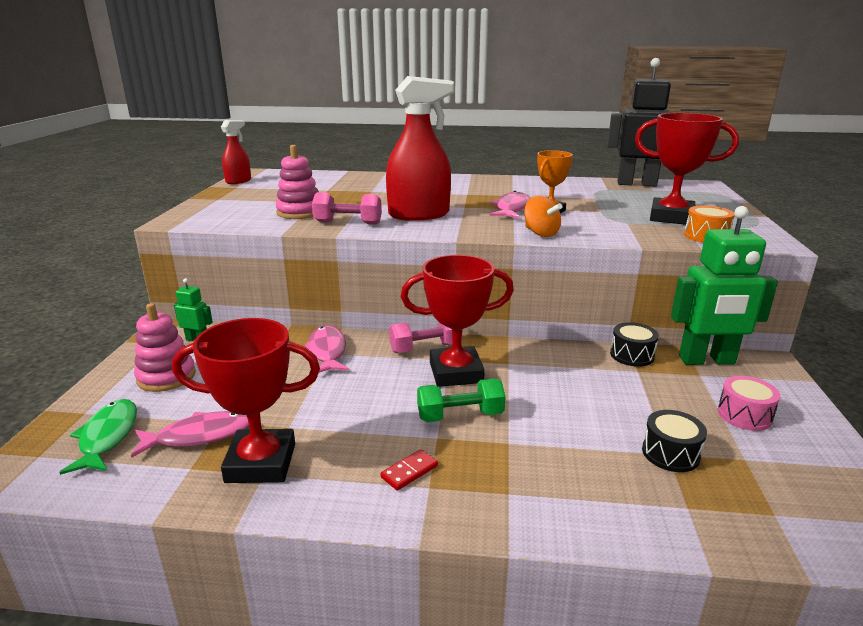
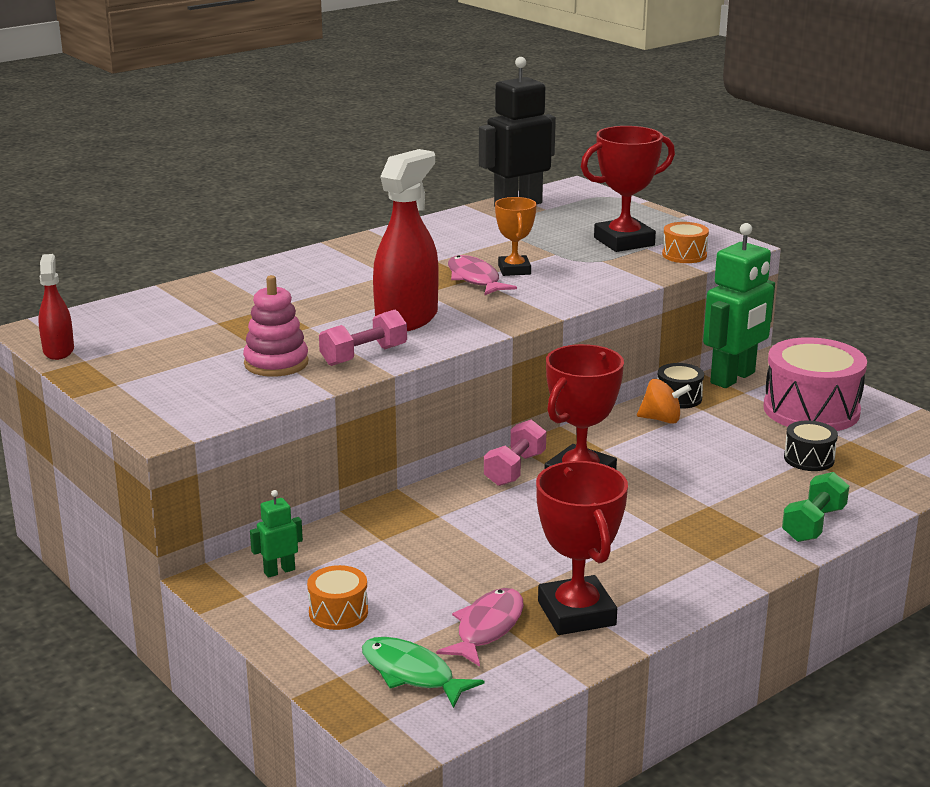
camera: 45 degrees left, 0 degrees up
(166, 377) = (338, 612): pink stacking toy -> orange drum
(261, 463) = (576, 613): red trophy -> red trophy turned 60 degrees counterclockwise
(327, 351) = (436, 515): pink fish -> none
(409, 471) = (684, 558): red domino -> none
(460, 416) = (645, 506): green dumbbell -> green dumbbell (813, 524)
(541, 233) = (561, 300): orange spinning top -> orange spinning top (661, 419)
(744, 415) = (811, 410): pink drum -> pink drum, size x2.04

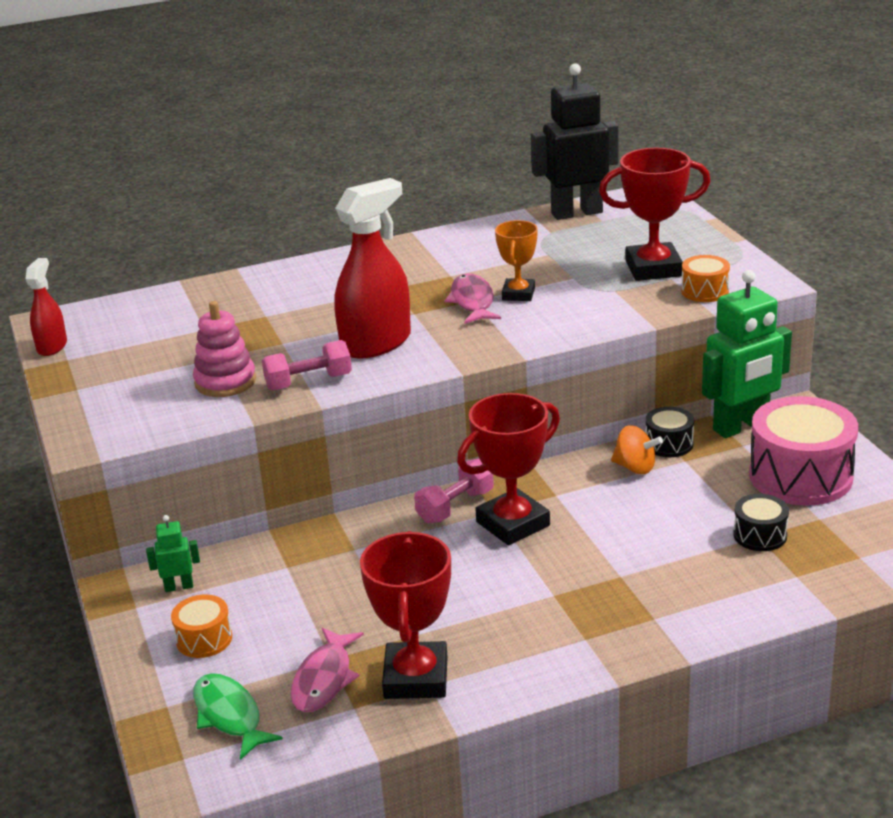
camera: 20 degrees right, 5 degrees up
(487, 628) = (324, 679): pink fish -> pink fish turned 150 degrees clockwise
(813, 524) = (715, 614): green dumbbell -> none

